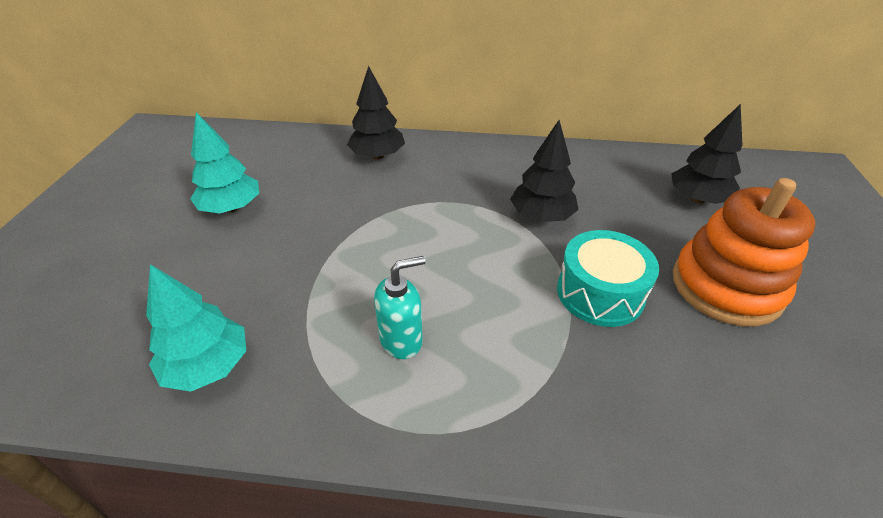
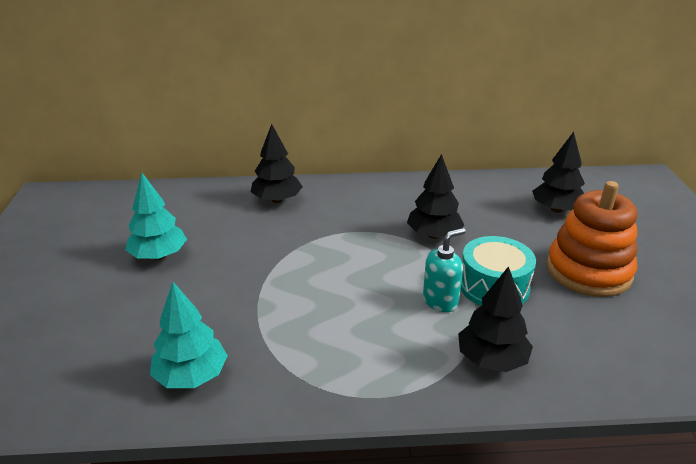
camera: 10 degrees left, 10 degrees down
(401, 340) = (346, 338): turquoise soap dispenser -> turquoise soap dispenser (440, 301)
(575, 399) = (491, 360): none -> black tree

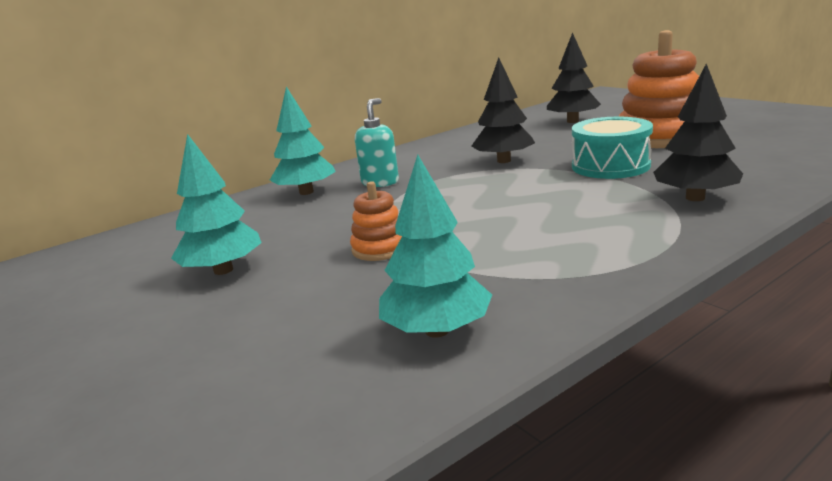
camera: 30 degrees left, 10 degrees down
(247, 287) = (380, 248): none -> orange stacking toy
(277, 200) = (306, 192): black tree -> turquoise tree
(440, 301) = (586, 187): turquoise soap dispenser -> turquoise soap dispenser (380, 182)

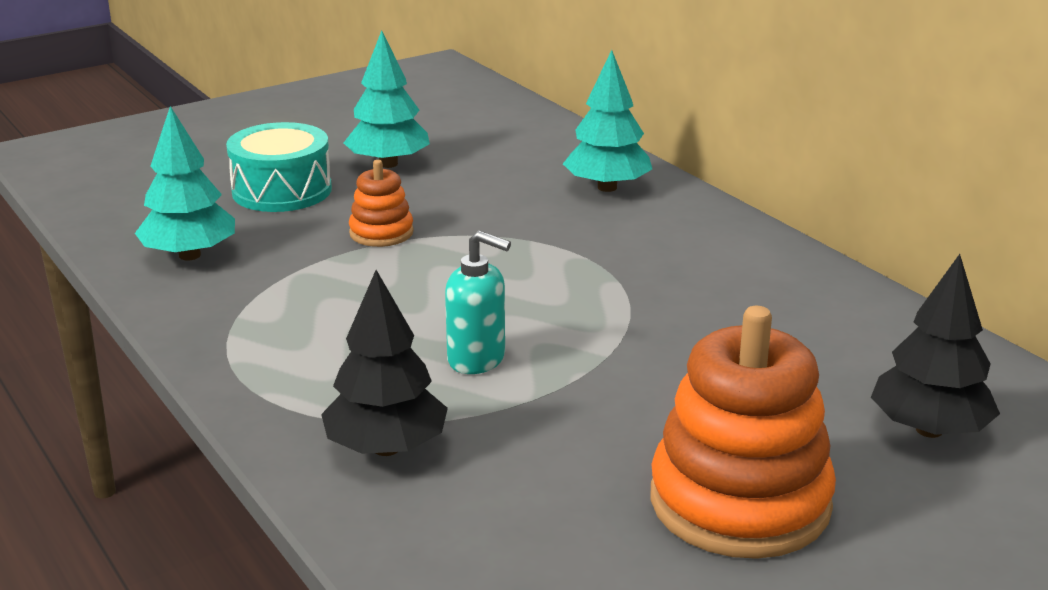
camera: 90 degrees right, 5 degrees up
(380, 182) = (618, 232): turquoise soap dispenser -> turquoise soap dispenser (477, 359)
(504, 161) = (669, 327): black tree -> none
(610, 166) = (580, 412): turquoise drum -> turquoise drum (282, 190)

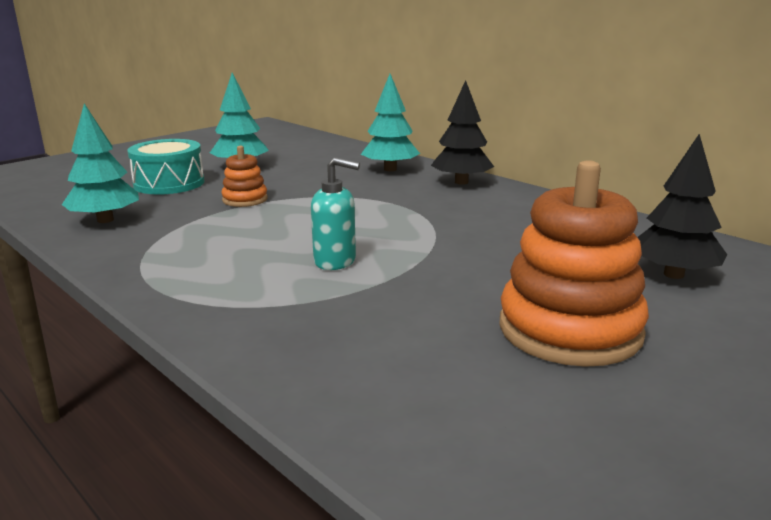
camera: 10 degrees left, 5 degrees down
(386, 448) = (282, 321): black tree -> black tree (461, 182)

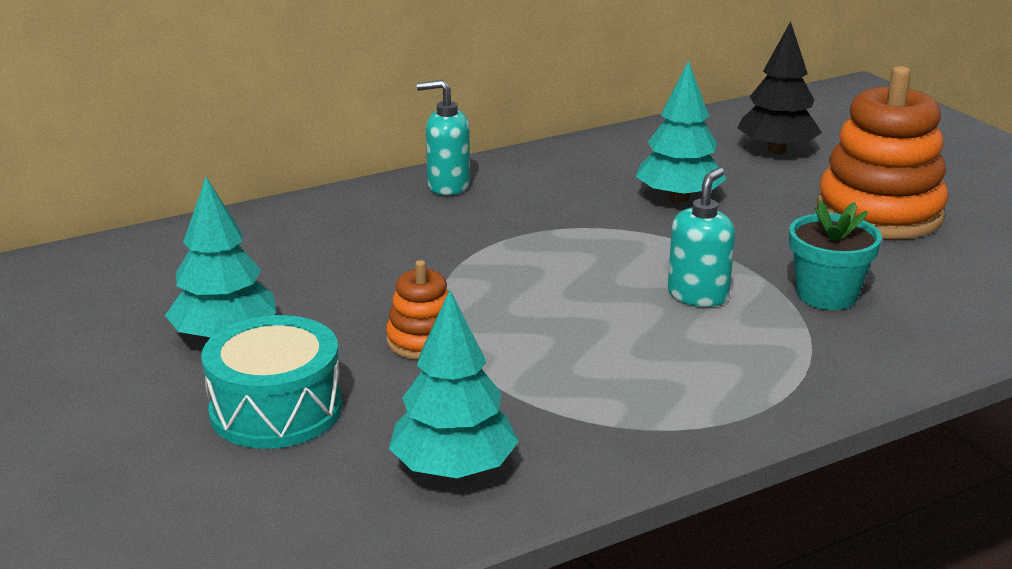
camera: 75 degrees left, 5 degrees up
(359, 309) = (826, 295): none -> turquoise flower pot
(390, 169) = (349, 220): turquoise tree -> turquoise tree (679, 198)
(461, 182) = (448, 186): black tree -> turquoise soap dispenser

